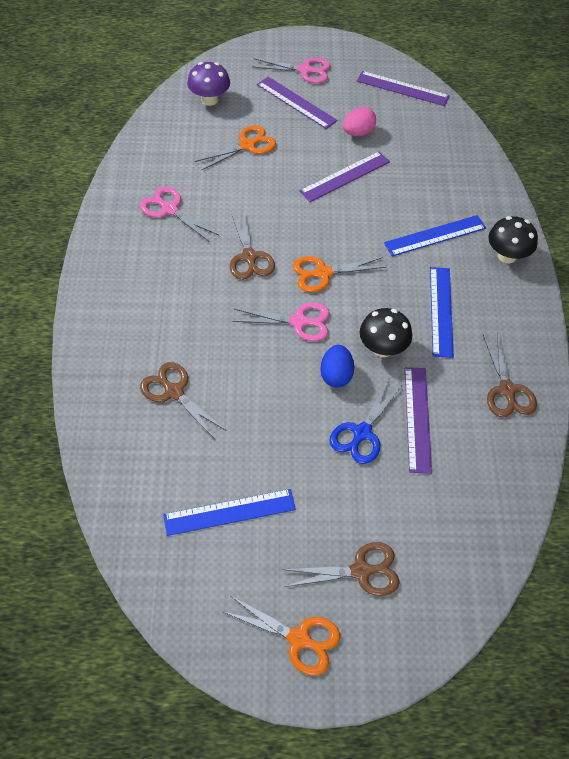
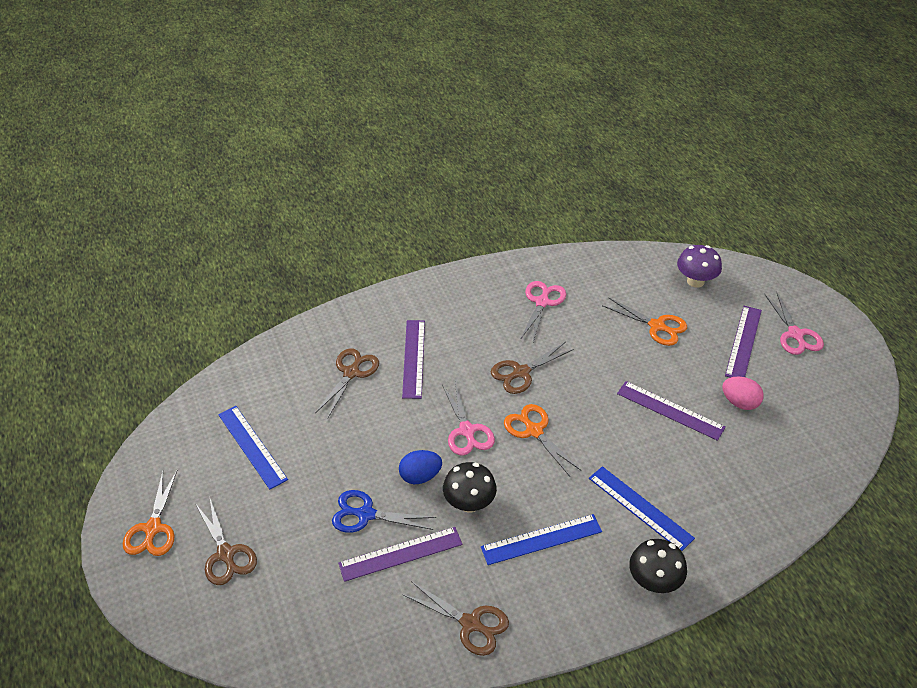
camera: 70 degrees right, 10 degrees down
(402, 88) = (838, 421): purple ruler -> purple ruler (413, 358)
(507, 390) = (470, 624): brown scissors -> brown scissors turned 120 degrees counterclockwise

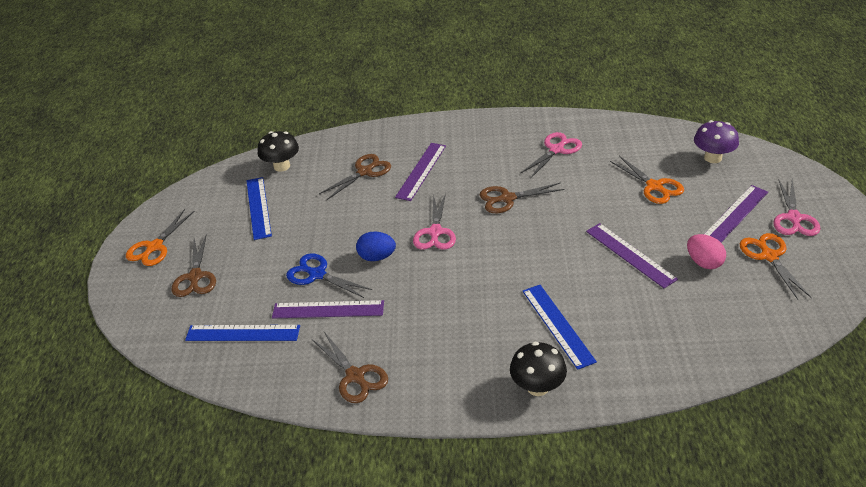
camera: 25 degrees right, 5 degrees down
(469, 503) = (406, 286): black mushroom -> black mushroom (282, 166)
(534, 431) = (494, 244): orange scissors -> orange scissors (769, 256)
(541, 539) = (453, 328): blue ruler -> blue ruler (243, 333)

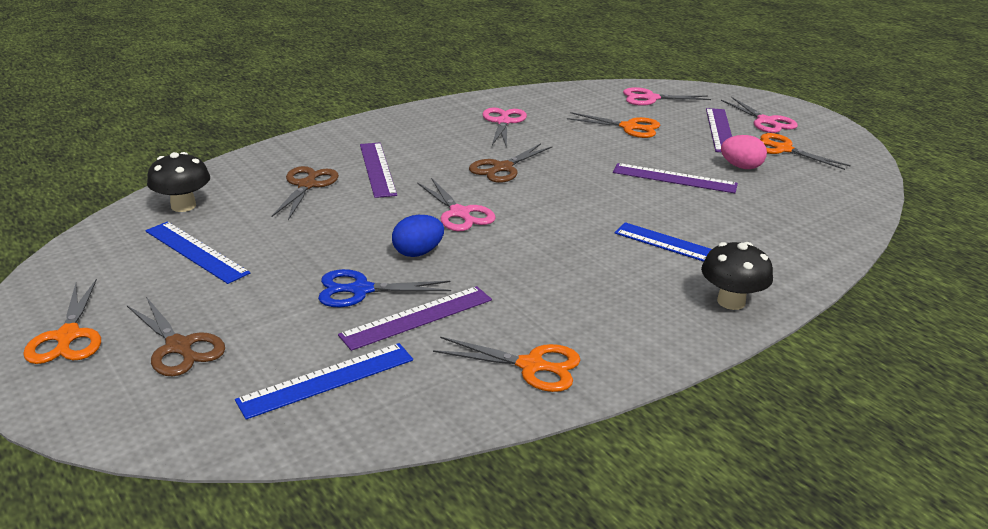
camera: 40 degrees left, 10 degrees down
(355, 376) = (531, 366): brown scissors -> orange scissors
(713, 158) = (650, 98): purple mushroom -> pink scissors

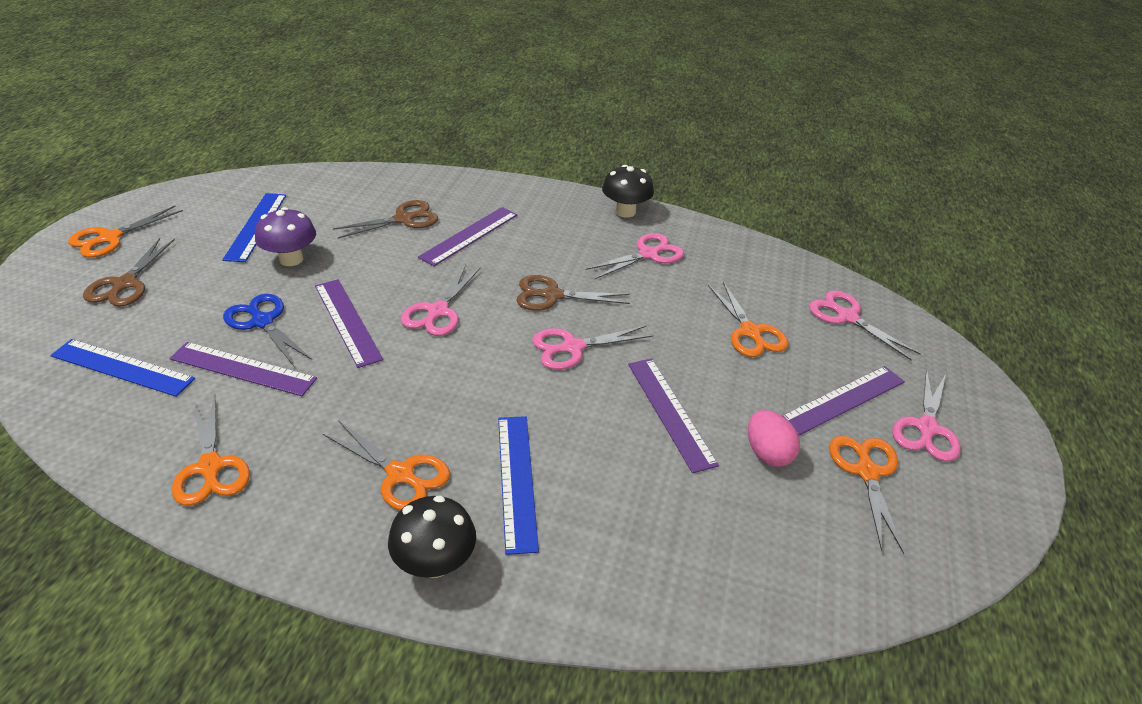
camera: 50 degrees right, 10 degrees up
(183, 206) = (316, 189): black mushroom -> black mushroom (625, 212)
(283, 250) = (291, 259): none -> purple mushroom
(418, 252) = (347, 321): blue egg -> purple ruler
(571, 182) = (573, 347): none -> pink scissors
(631, 287) = (400, 474): none -> orange scissors

